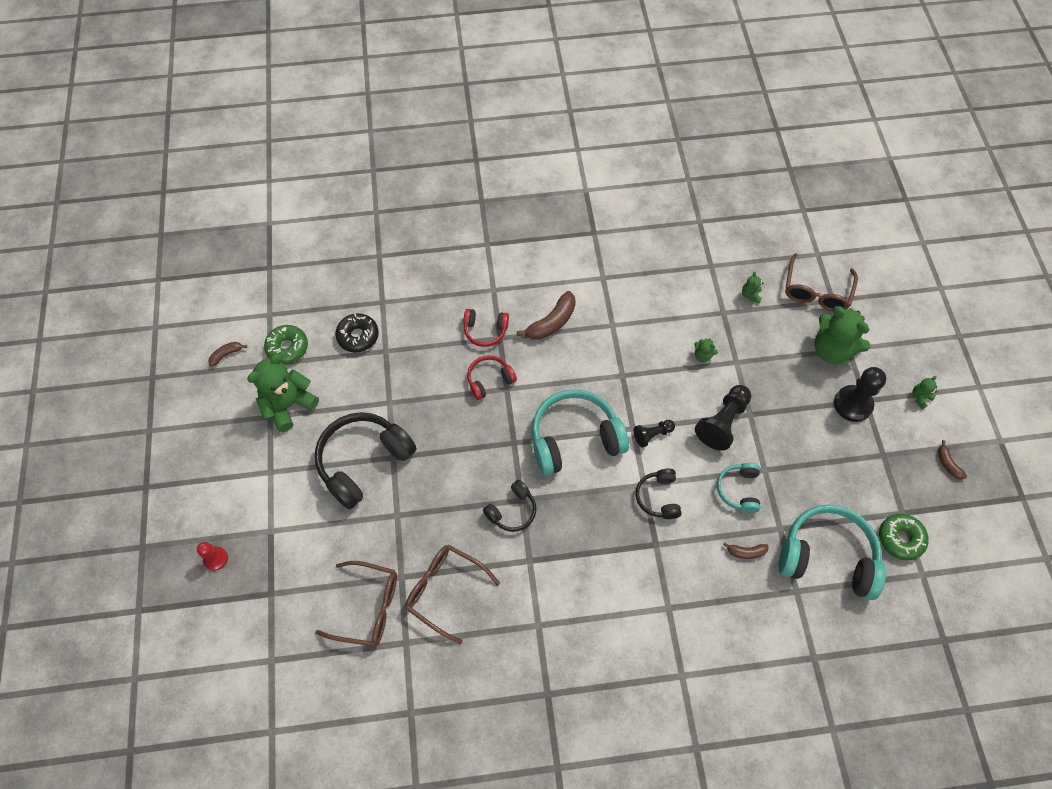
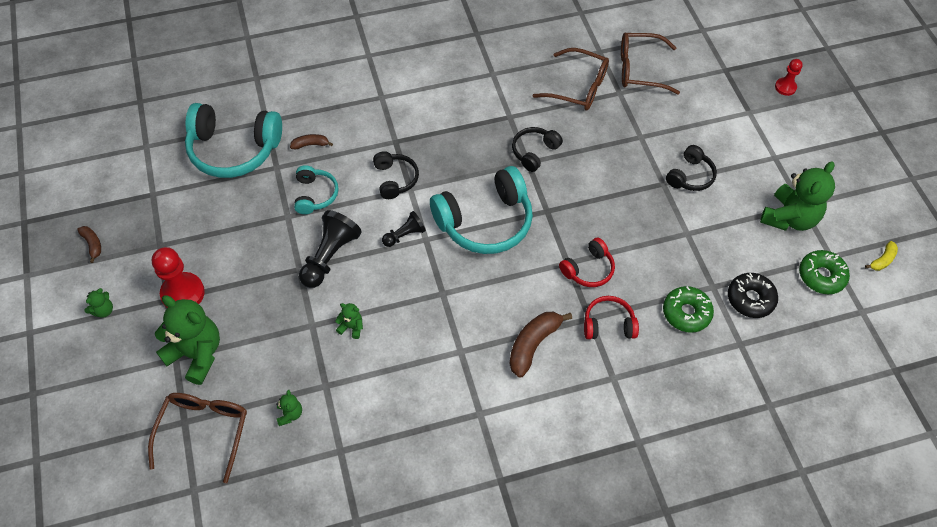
camera: 170 degrees right, 5 degrees down
(226, 354) = (882, 260): brown banana -> yellow banana
(363, 461) = (690, 176): black headphones -> black headphones, size x0.52
(853, 404) = (183, 293): black pawn -> red pawn
(900, 538) = (160, 172): green donut -> green donut (686, 313)

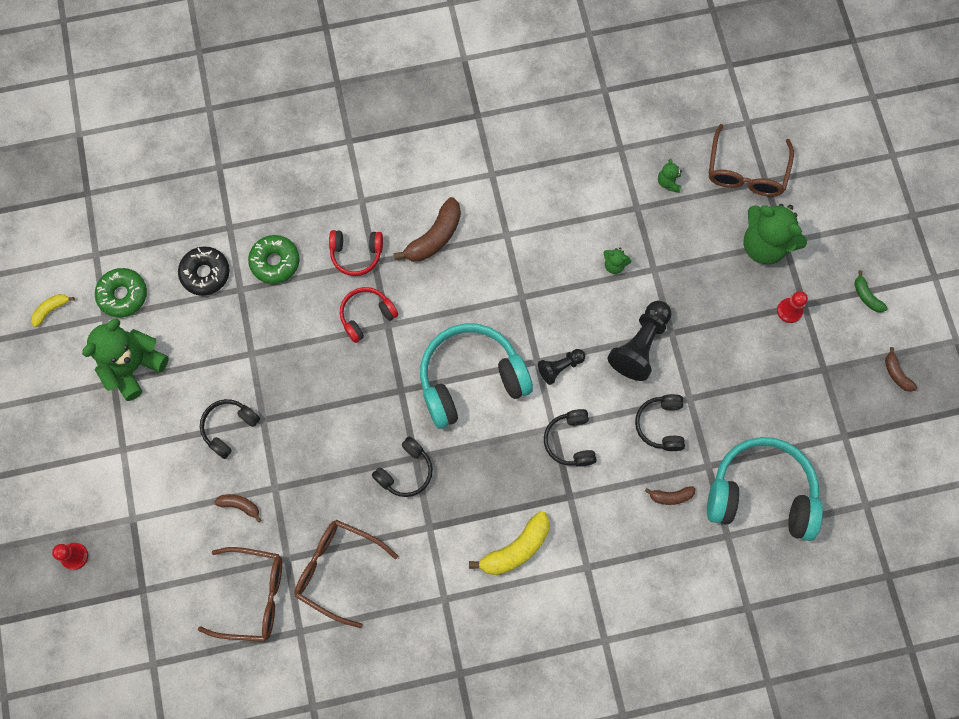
camera: 175 degrees left, 15 degrees up
(103, 310) = (866, 296): green teddy bear -> green banana
(183, 293) = (789, 311): red pawn -> red pawn, size x0.57
(315, 195) = (661, 425): turquoise headphones -> black headphones
(438, 105) = (516, 549): none -> yellow banana
(665, 124) = (240, 506): none -> brown banana

